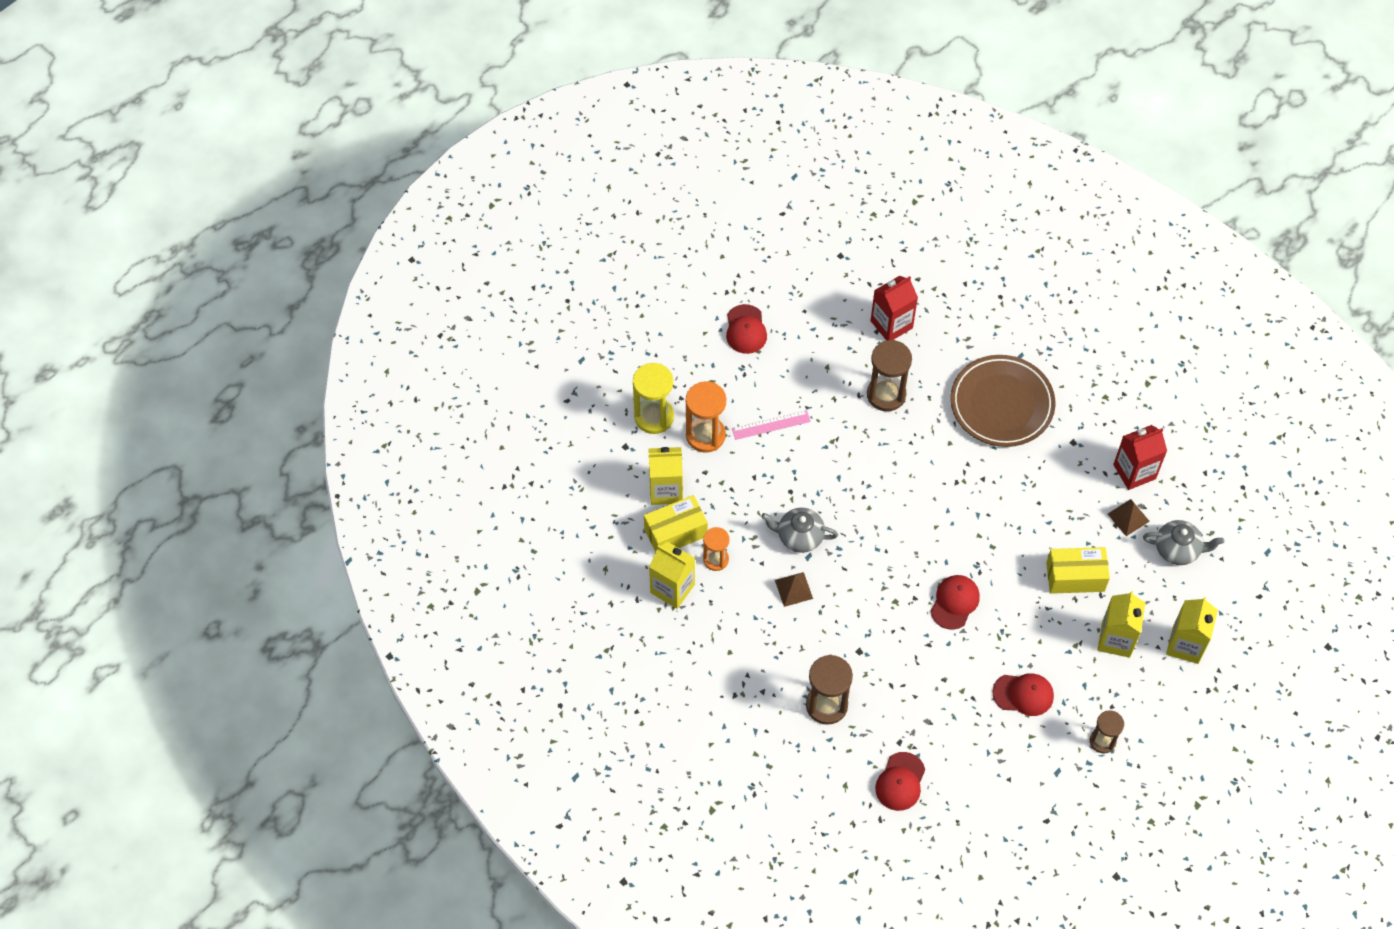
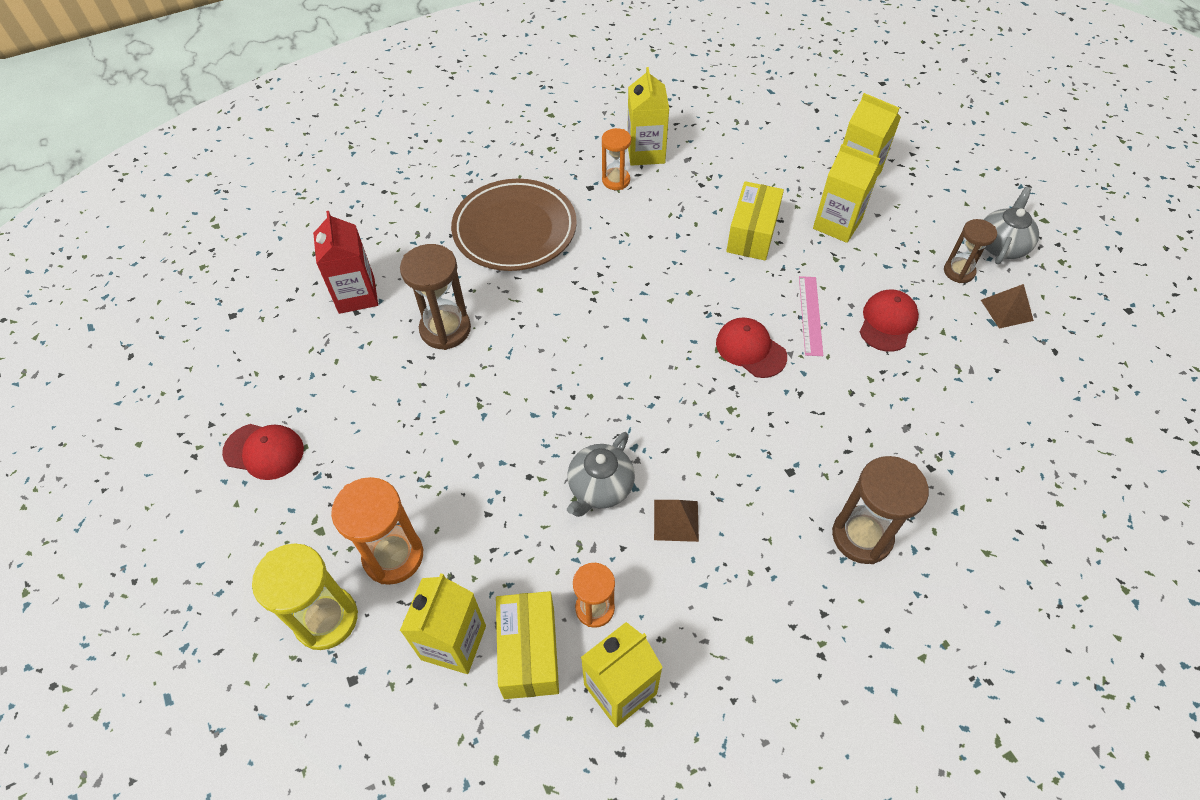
camera: 70 degrees left, 5 degrees down
(771, 425) = (420, 467): pink ruler -> pink ruler (810, 315)
(900, 782) = (988, 484): red cap -> none
(1090, 459) = (616, 180): none -> orange hourglass
(1128, 517) = (696, 172): brown pyramid -> brown pyramid (1006, 310)
(1134, 471) = (646, 153): red carton -> yellow carton
(1178, 549) = (747, 148): grey teapot -> grey teapot (1001, 245)

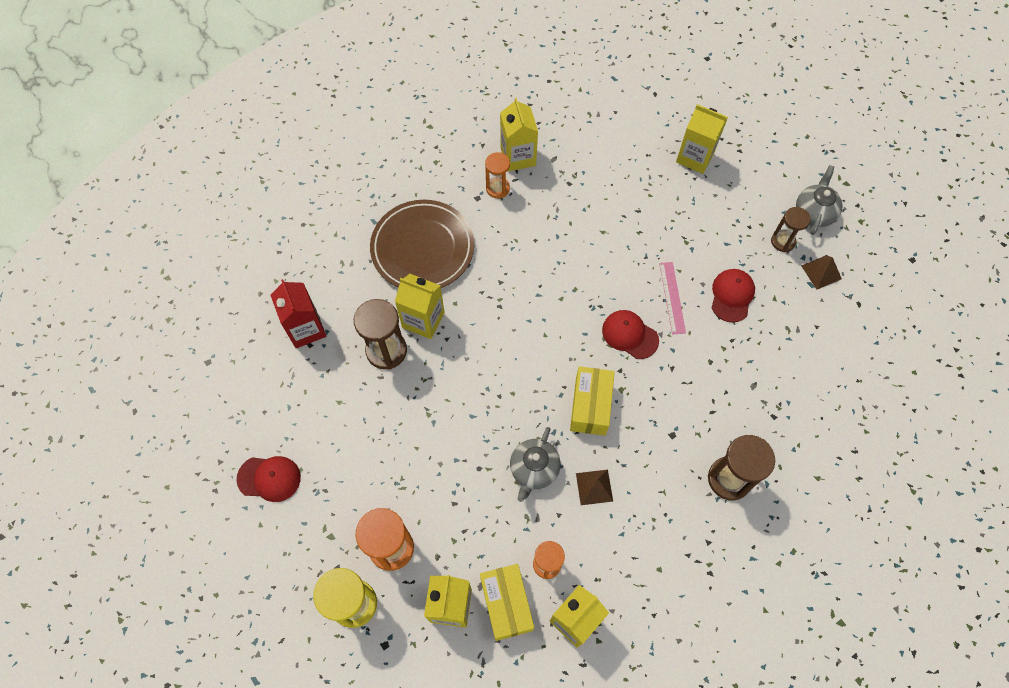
camera: 10 degrees left, 10 degrees up
(752, 234) = (617, 227): yellow box -> yellow box (590, 406)
(837, 224) = (684, 209): yellow carton -> yellow carton (423, 320)

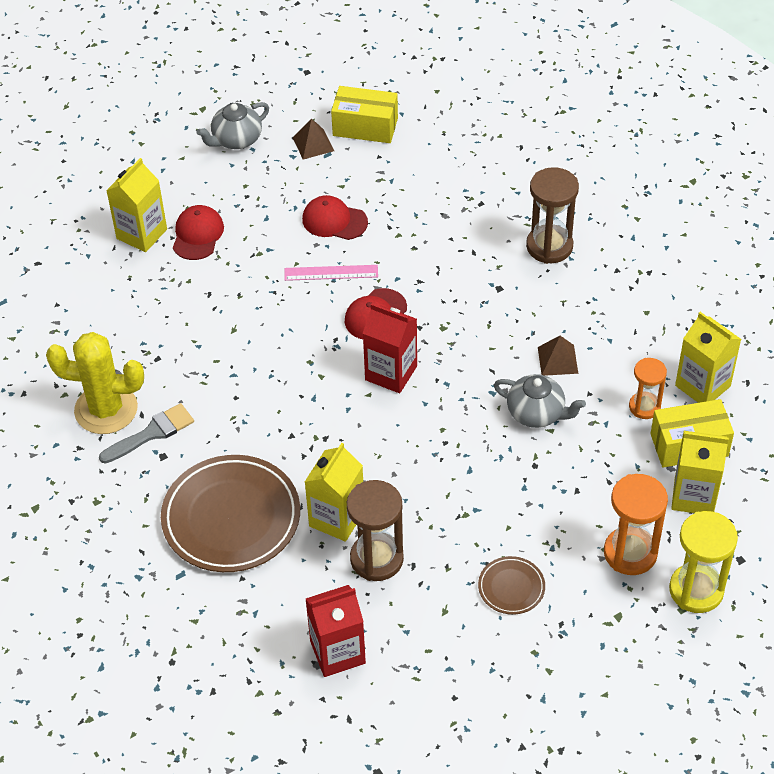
camera: 85 degrees left, 15 degrees down
(269, 478) = (545, 686): red cap -> red cap (197, 235)
(359, 451) = (511, 587): none -> brown plate
(497, 188) = (152, 433): orange hourglass -> grey brush
(518, 156) = (106, 409): yellow carton -> yellow cactus
(568, 350) = (391, 373): none -> red carton
(590, 406) = (462, 357): yellow box -> yellow box (365, 127)
(783, 241) = (270, 170): brown hourglass -> none
(814, 212) = (236, 140): grey teapot -> grey teapot turned 60 degrees counterclockwise

